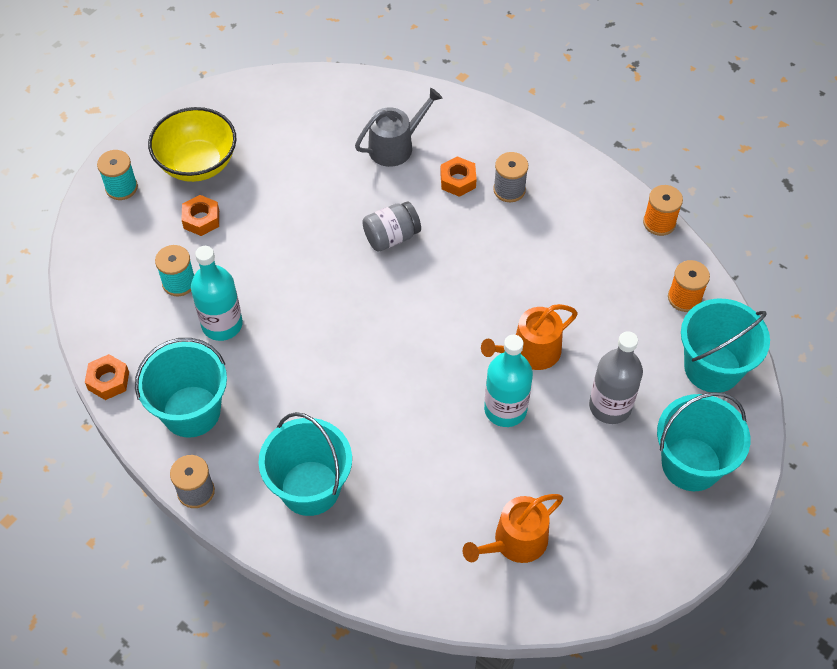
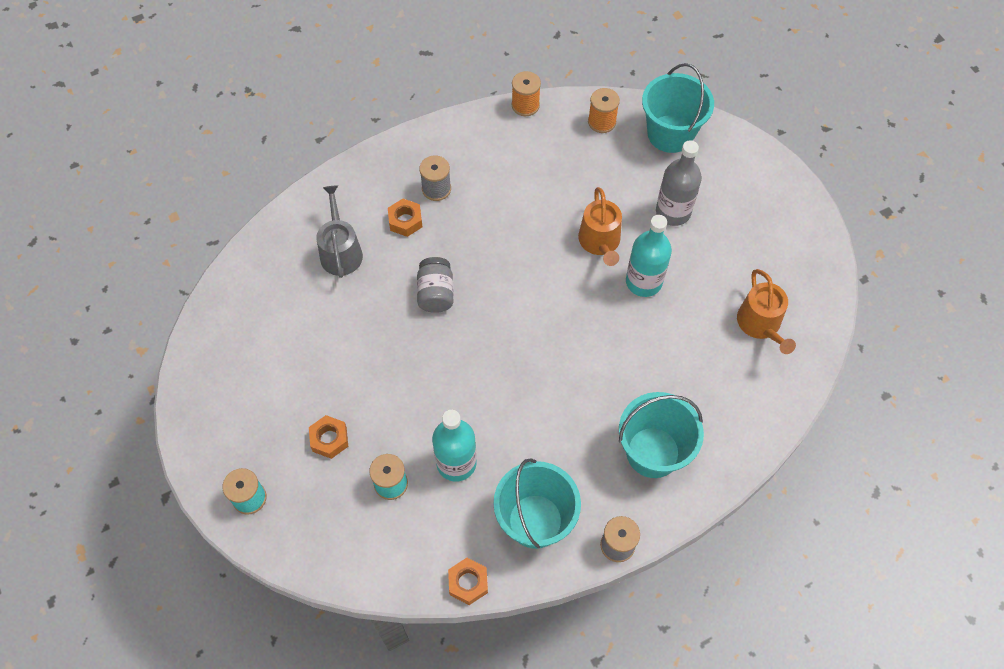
camera: 65 degrees left, 5 degrees up
(197, 164) = (261, 419): yellow bowl -> none
(691, 464) = (743, 184): turquoise bucket -> none

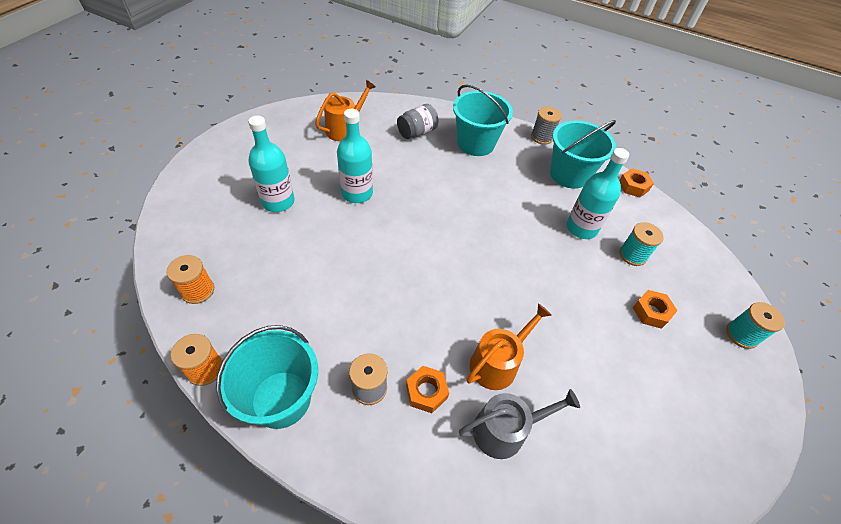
camera: 130 degrees left, 10 degrees down
(340, 251) = (505, 430): grey watering can -> grey watering can turned 150 degrees counterclockwise
(436, 293) = (477, 317): grey jar -> grey jar (417, 132)
(600, 242) = (340, 232): orange watering can -> orange watering can (497, 363)
(670, 134) = (188, 235): turquoise bucket -> turquoise bucket (281, 399)
(673, 212) = (278, 202): grey bottle -> turquoise bottle

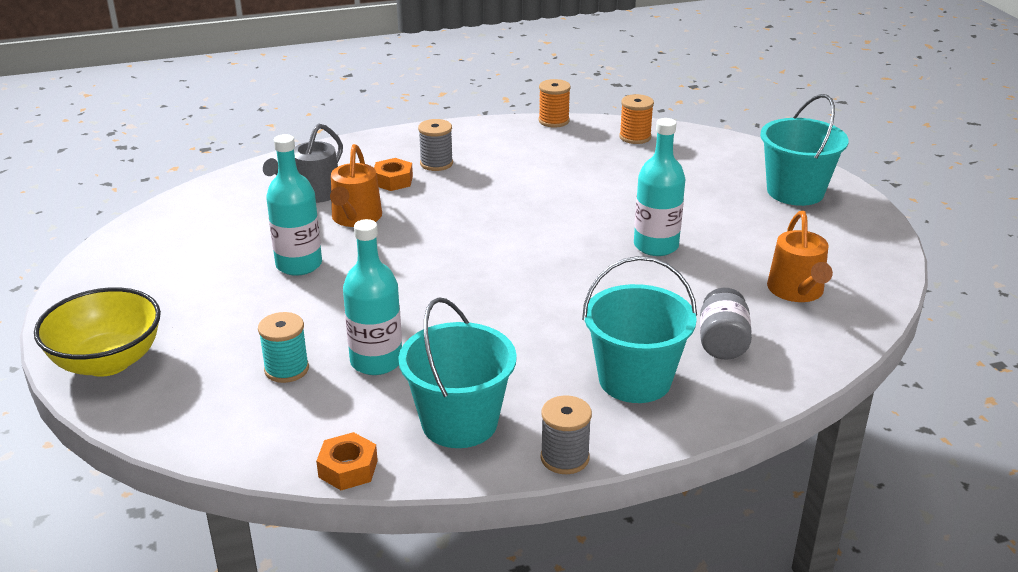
camera: 140 degrees right, 20 degrees down
(278, 202) = (703, 201): turquoise bottle -> turquoise bottle (299, 264)
(281, 399) = (485, 135): turquoise bucket -> turquoise bucket (795, 191)
(651, 312) = (229, 325): orange nut -> none
(741, 335) = (107, 362): turquoise spool -> yellow bowl

